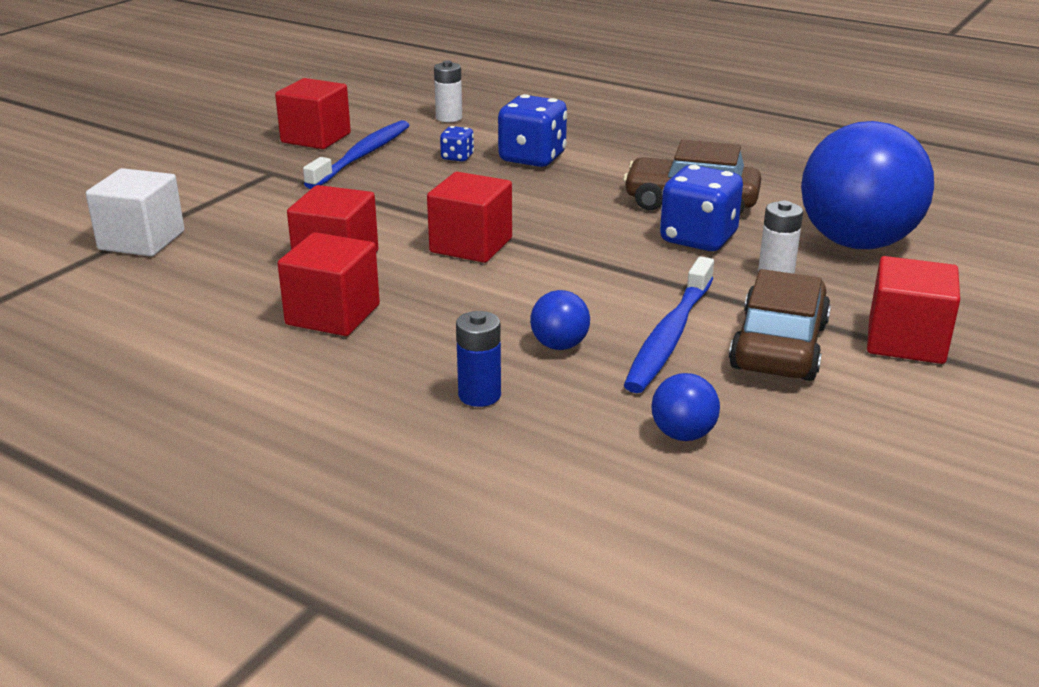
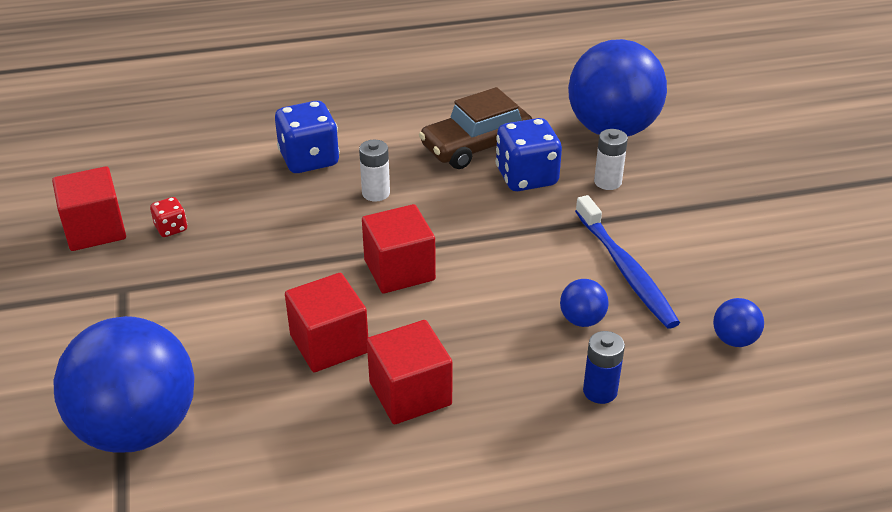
camera: 45 degrees left, 10 degrees up
(142, 240) = (137, 428): white cube -> blue ball
(362, 156) = (171, 228): blue toothbrush -> red dice
(449, 118) = (175, 148): white battery -> white battery (376, 193)
(457, 157) = (251, 188): blue dice -> none
(779, 346) = (687, 240): brown car -> none
(905, 341) = (734, 196): red cube -> none

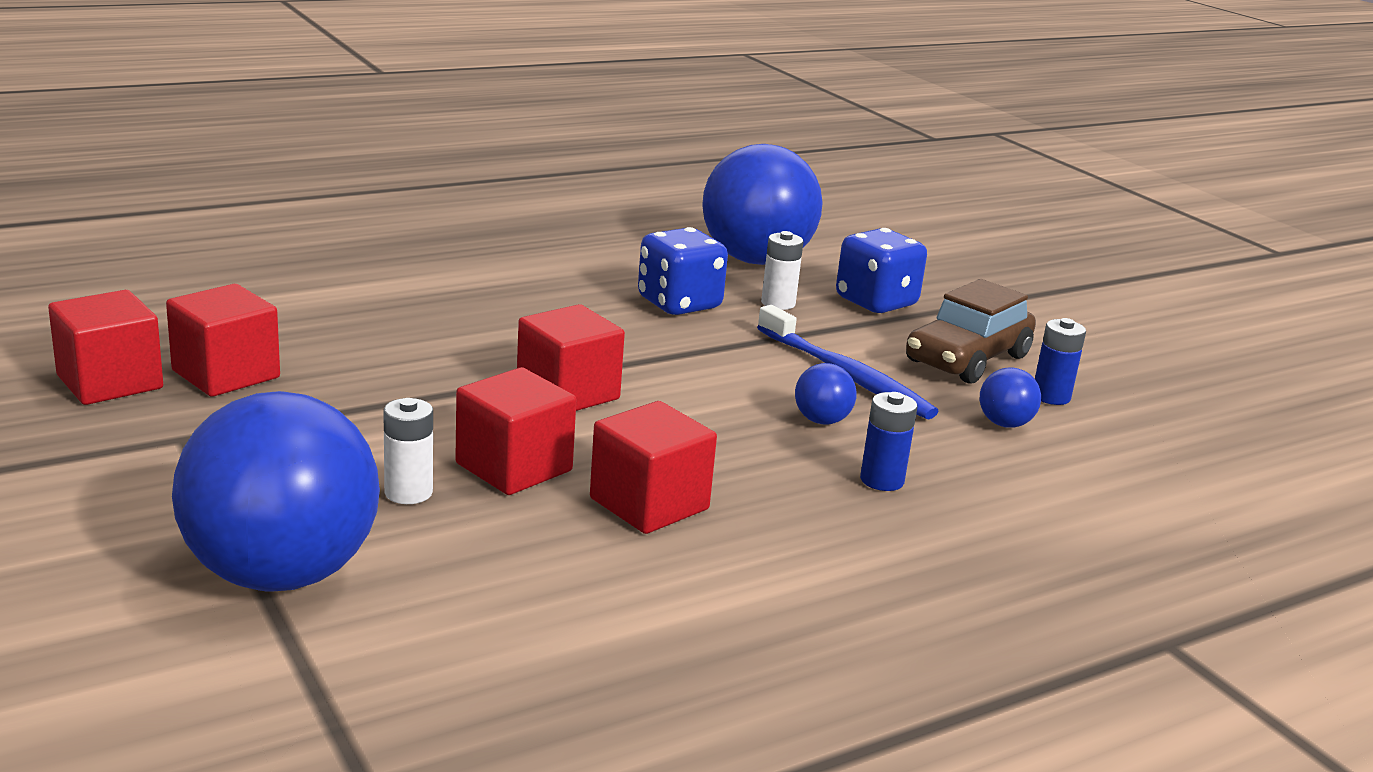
camera: 20 degrees left, 15 degrees down
(171, 228) = (226, 374): red dice -> red cube
(309, 159) = (388, 301): blue dice -> blue dice (876, 302)
(376, 193) = (496, 327): white battery -> white battery (408, 493)
(476, 146) = (601, 280): brown car -> brown car (967, 359)
(791, 312) = (1051, 396): none -> blue battery

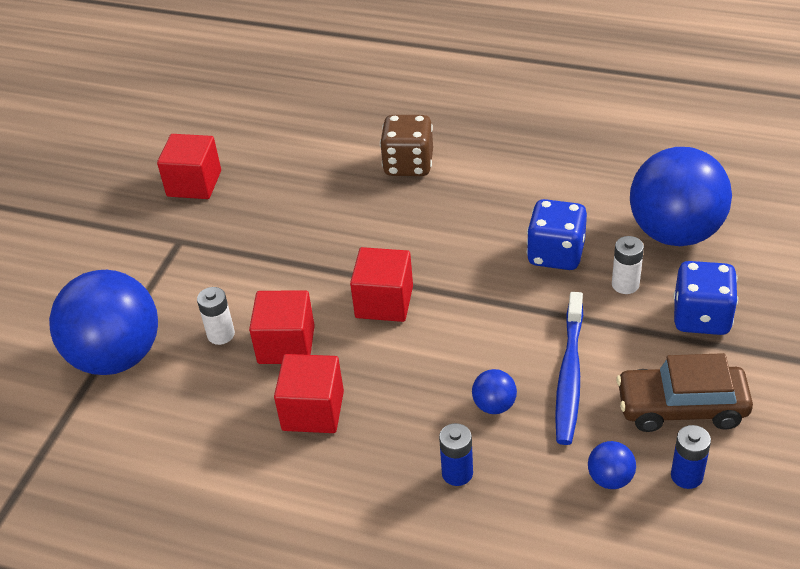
camera: 55 degrees right, 20 degrees up
(226, 374) = (245, 201): red cube -> none
(398, 288) = (408, 164): none -> brown dice

